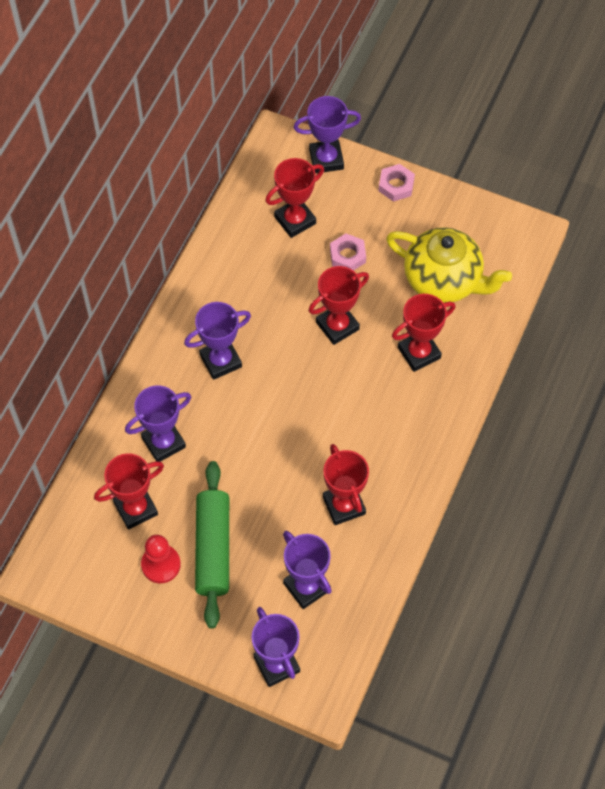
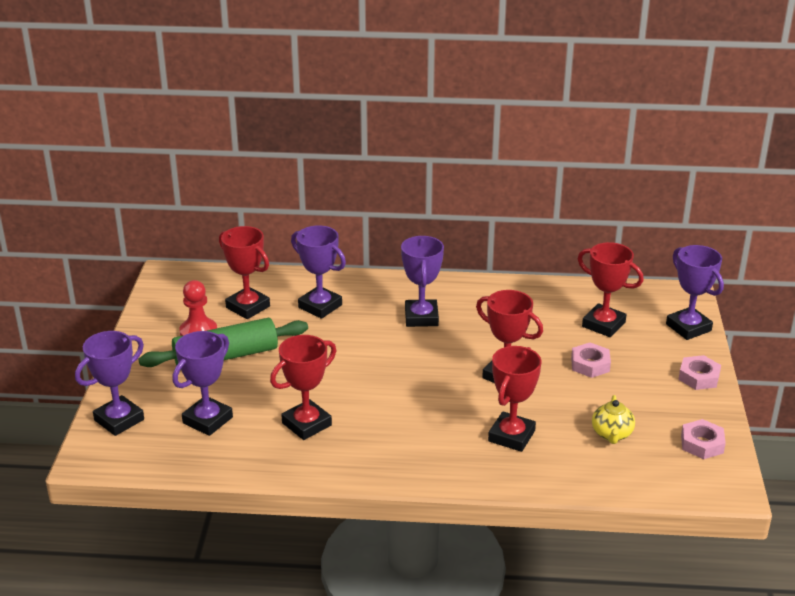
camera: 70 degrees right, 30 degrees down
(221, 361) = (421, 317): purple trophy -> purple trophy turned 45 degrees clockwise
(419, 353) = (511, 436): red trophy -> red trophy turned 75 degrees clockwise
(443, 280) = (611, 434): yellow teapot -> yellow teapot, size x0.47
(478, 224) = (702, 444): none -> pink nut

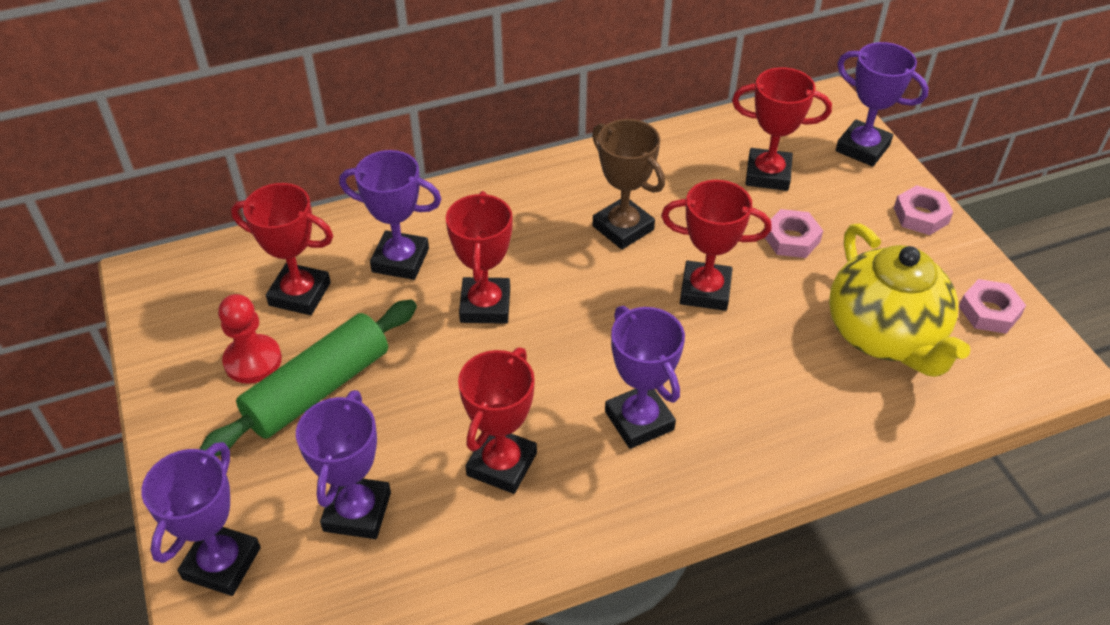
camera: 25 degrees left, 15 degrees up
(421, 317) = (544, 235): purple trophy -> purple trophy (639, 420)
(476, 327) = (623, 228): none -> brown trophy
(511, 436) = (772, 382): red trophy -> red trophy (485, 305)
(611, 434) = (884, 335): yellow teapot -> yellow teapot, size x2.13

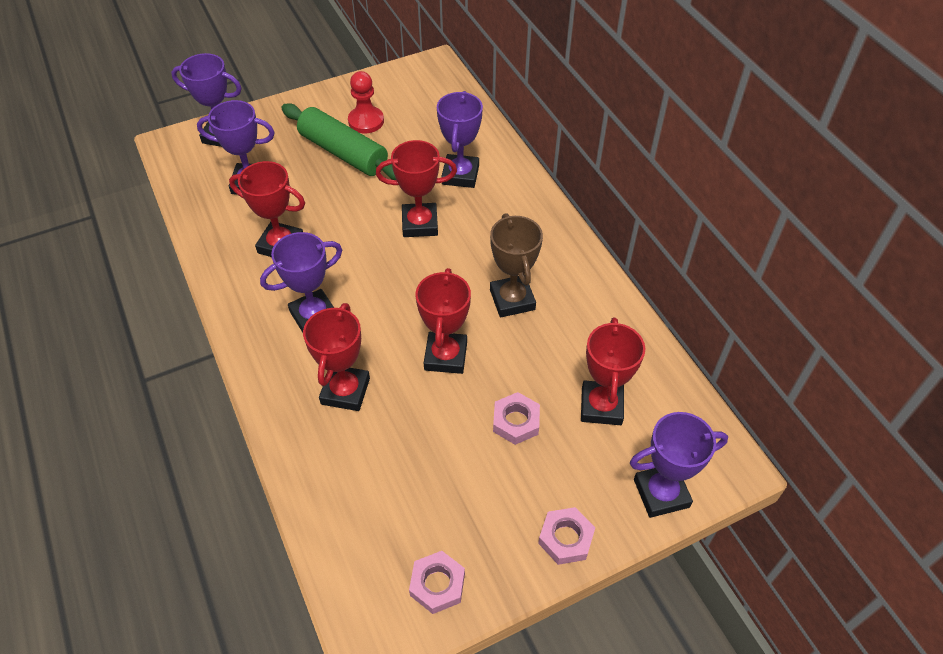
camera: 85 degrees right, 5 degrees up
(300, 294) = (424, 132): red trophy -> red trophy (345, 391)
(623, 228) = (512, 300): brown trophy -> brown trophy turned 60 degrees counterclockwise
(862, 148) = (661, 493): purple trophy -> purple trophy turned 45 degrees clockwise
(884, 335) = (403, 487): yellow teapot -> none

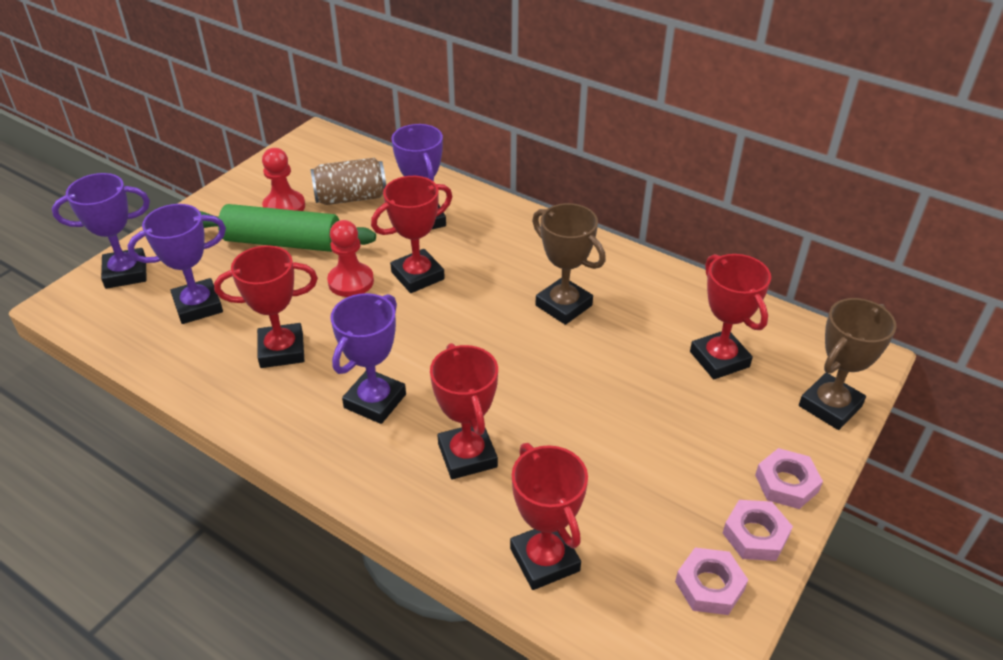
camera: 30 degrees left, 10 degrees down
(368, 208) = (351, 281): none -> red pawn
(420, 132) = (351, 198): none -> brown can
(446, 356) = (542, 379): red trophy -> red trophy (544, 559)
(516, 421) = (656, 406): pink nut -> pink nut (755, 535)
(661, 493) = (830, 406): purple trophy -> brown trophy

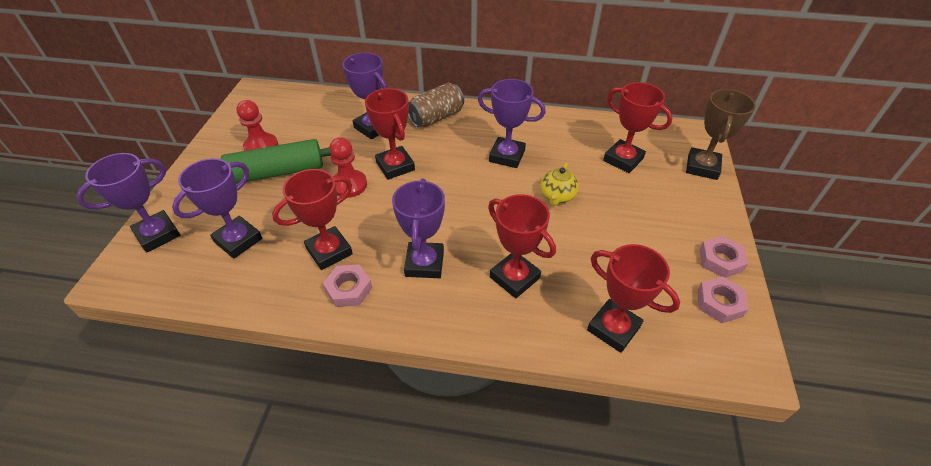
camera: 25 degrees left, 5 degrees up
(351, 198) = (309, 126): brown can -> brown can (436, 117)
(417, 276) = (395, 166): red trophy -> red trophy turned 60 degrees counterclockwise
(563, 305) = (507, 156): brown trophy -> purple trophy
(592, 377) = (557, 196): none -> yellow teapot
(786, 483) = (713, 222): pink nut -> pink nut (349, 289)

